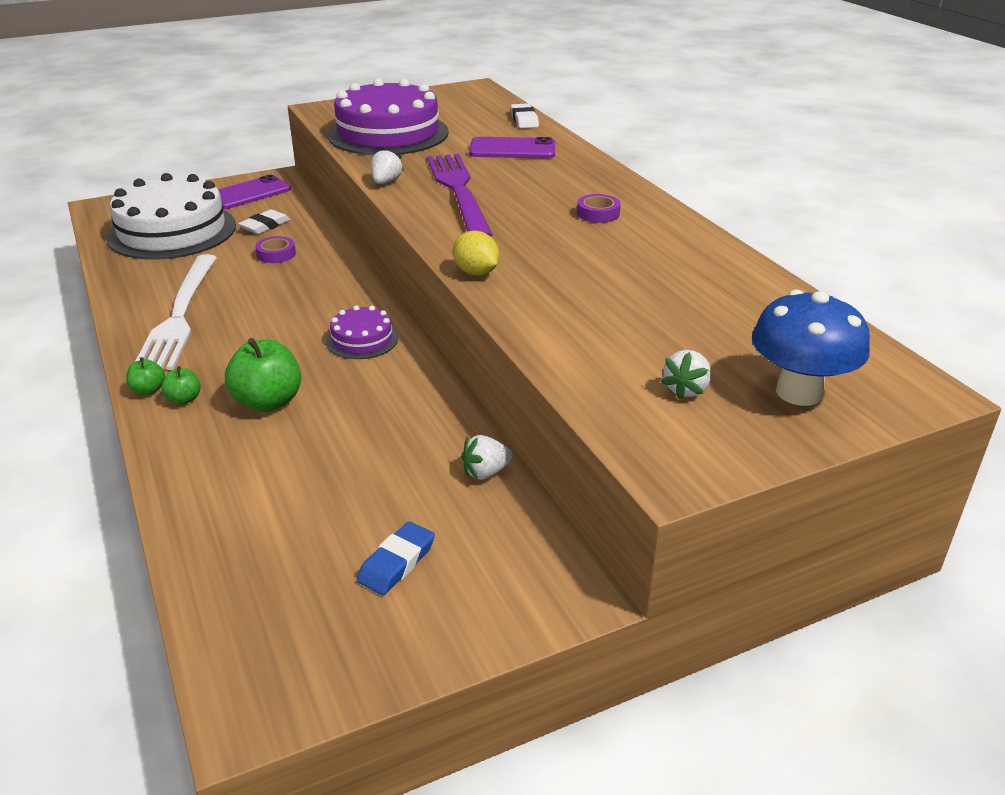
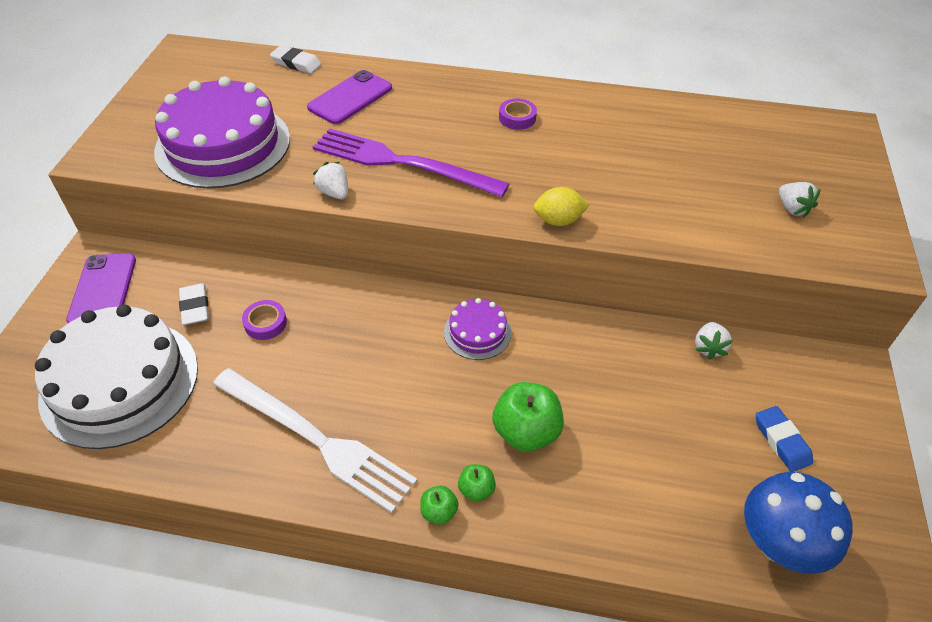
camera: 55 degrees left, 15 degrees up
(799, 392) = (822, 169): blue mushroom -> blue mushroom (778, 544)

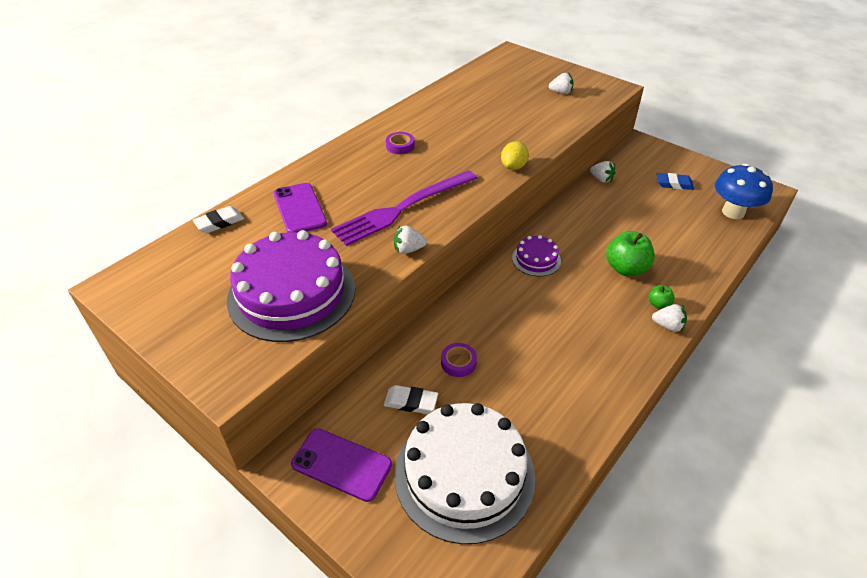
camera: 60 degrees left, 5 degrees down
(316, 439) = (585, 366): white fork -> none
(439, 512) = (668, 326): green apple -> white strawberry

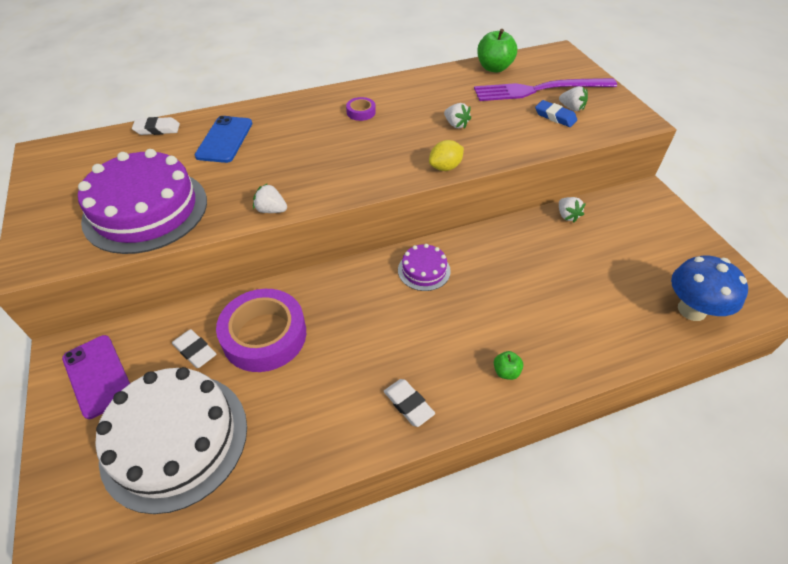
camera: 30 degrees right, 5 degrees up
(299, 209) = (224, 139): purple phone -> blue phone
(403, 208) = (305, 170): purple fork -> purple fork (539, 90)
(458, 362) = (264, 335): purple tape -> purple tape, size x2.30
(615, 358) = (408, 404): none -> white eraser
(626, 268) = (506, 319): green apple -> green apple (494, 68)
(668, 326) = (494, 399): white strawberry -> white strawberry (456, 124)
(674, 184) = (647, 251): blue eraser -> blue eraser (555, 116)

